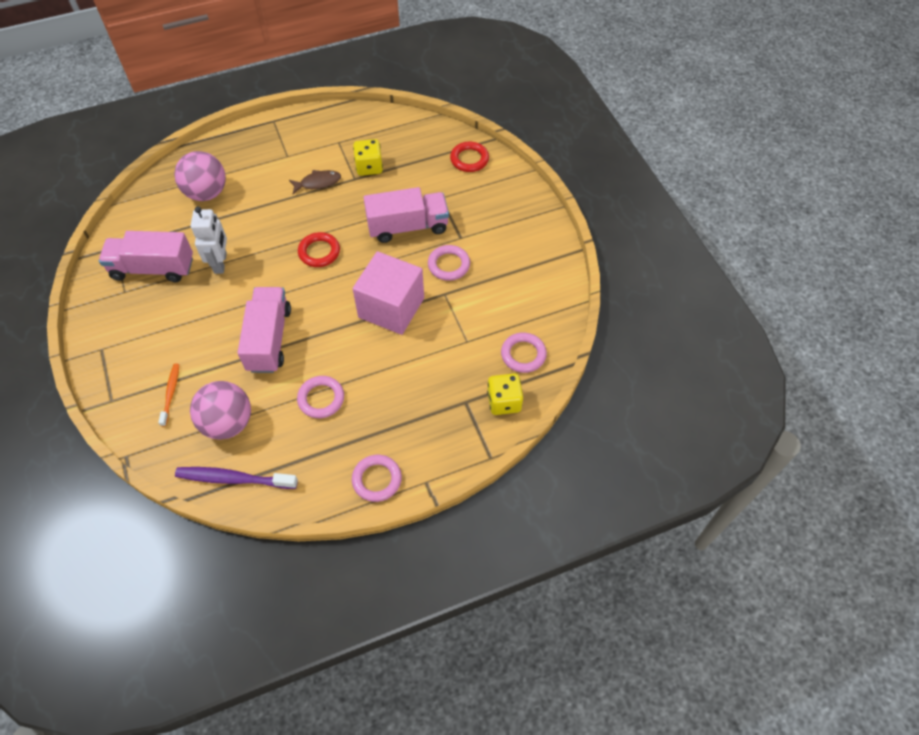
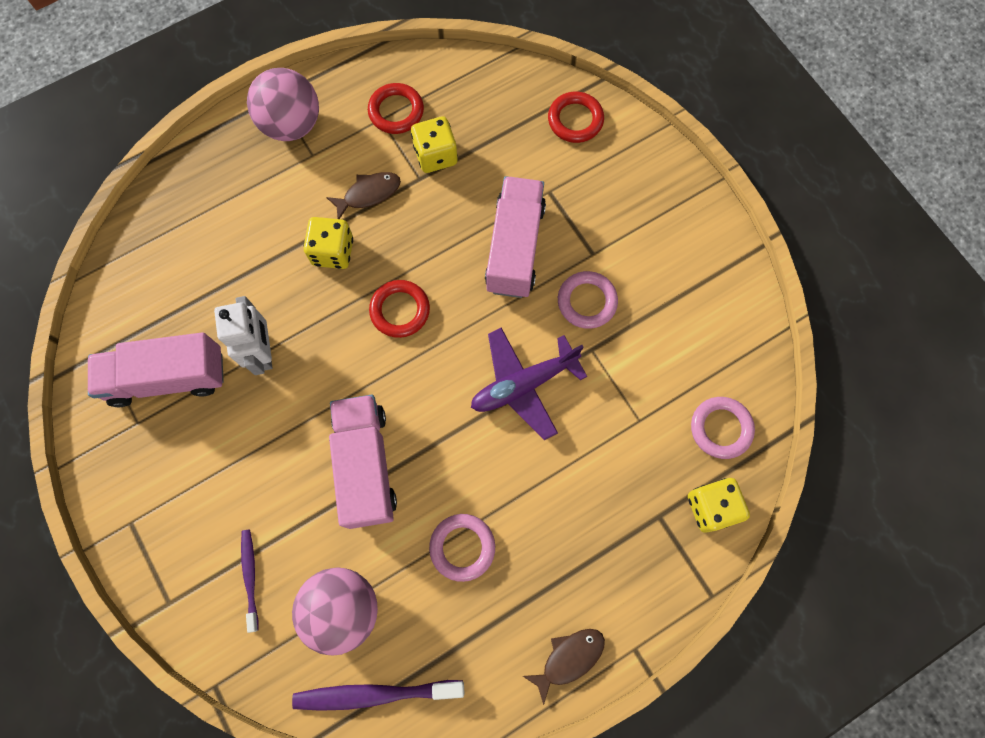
camera: 10 degrees left, 15 degrees up
(171, 393) = (250, 577): orange toothbrush -> purple toothbrush
(207, 193) = (211, 237): pink ball -> pink ball (292, 125)
(284, 212) = (333, 252): none -> yellow dice
(350, 139) = (396, 111): none -> red ring
(377, 479) = (569, 658): pink ring -> brown fish
(391, 307) = (523, 384): pink cube -> purple plane
(408, 227) = (515, 248): pink truck -> pink truck turned 60 degrees counterclockwise

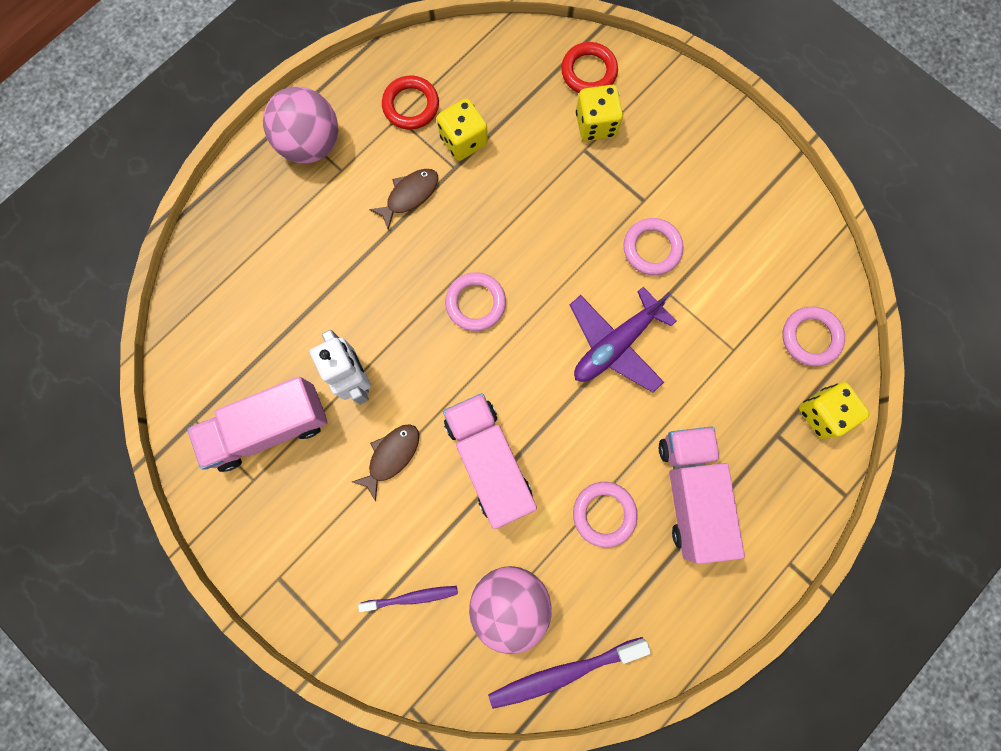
camera: 15 degrees left, 5 degrees up
(250, 577) = (412, 597): purple toothbrush -> purple toothbrush turned 105 degrees clockwise
(333, 252) = (392, 262): yellow dice -> yellow dice (596, 124)
(400, 310) = (475, 303): red ring -> pink ring
(515, 248) = (568, 213): pink truck -> pink truck (690, 493)
(569, 658) = (732, 589): brown fish -> brown fish (391, 456)

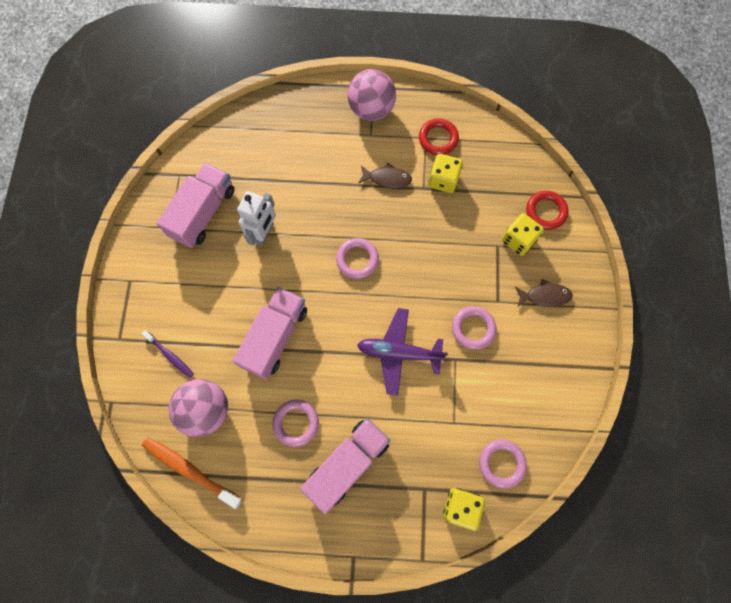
camera: 50 degrees right, 5 degrees down
(269, 428) = (203, 213): pink truck -> pink truck turned 90 degrees clockwise
(391, 456) = (237, 284): brown fish -> brown fish (545, 296)
(563, 672) = (190, 470): purple toothbrush -> orange toothbrush

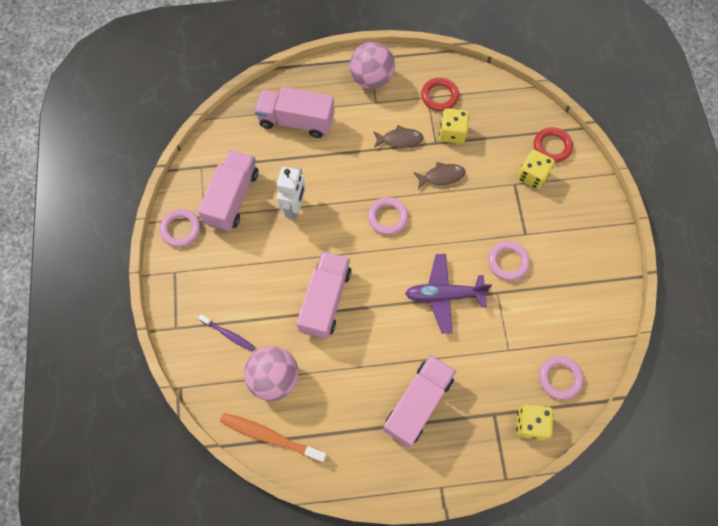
camera: 10 degrees left, 5 degrees down
(285, 142) = (296, 121): none -> pink truck
(296, 423) = (362, 375): pink ring -> pink ring (181, 229)
(545, 296) = (567, 222): brown fish -> brown fish (441, 176)

